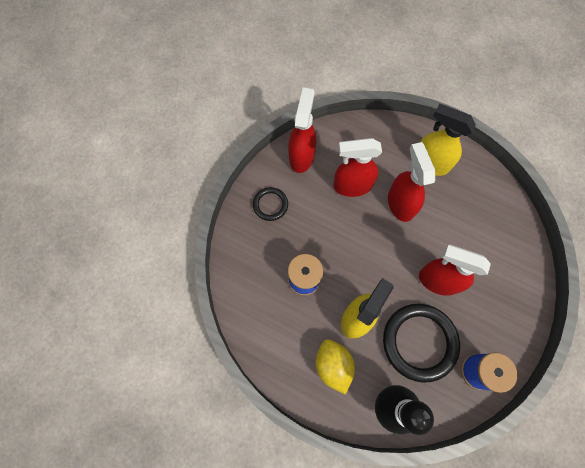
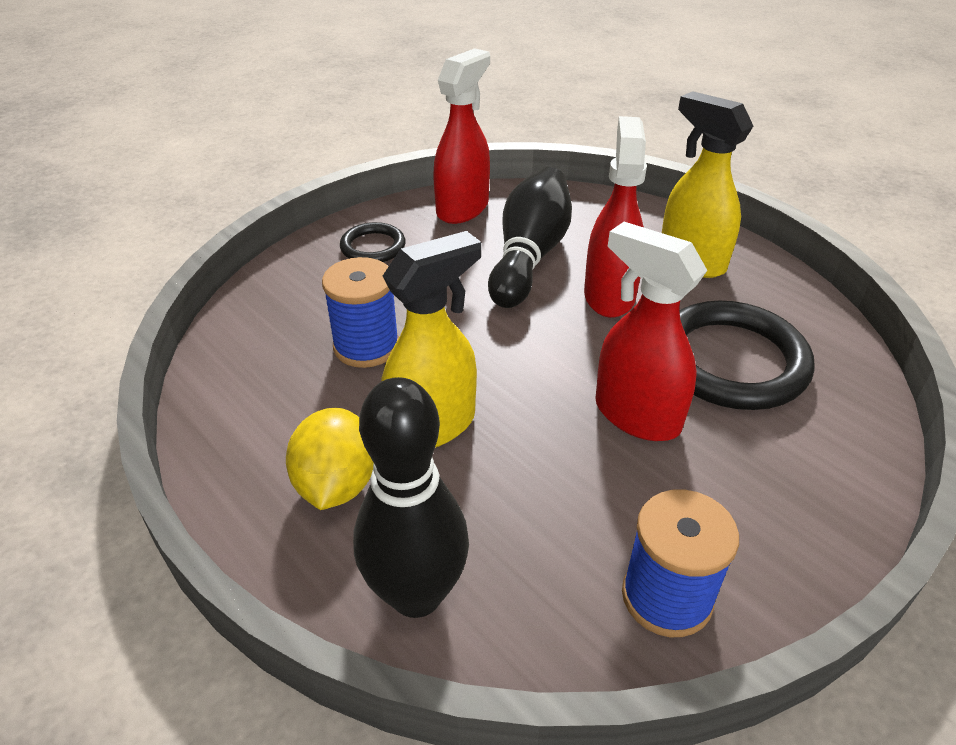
camera: 20 degrees right, 30 degrees down
(352, 186) = (529, 256): red spray bottle -> black bowling pin
(419, 342) = (547, 501): black ring -> black ring (731, 361)

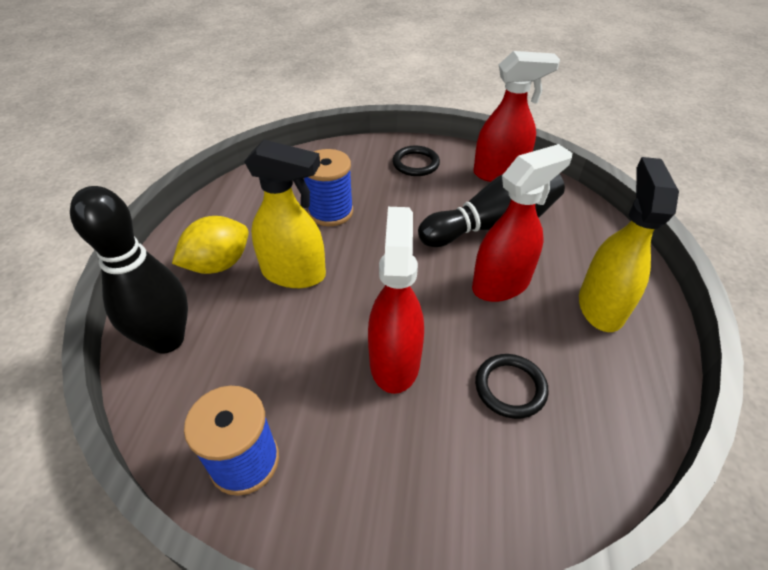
camera: 50 degrees right, 5 degrees up
(731, 361) = (510, 388): black ring -> black ring, size x0.52

